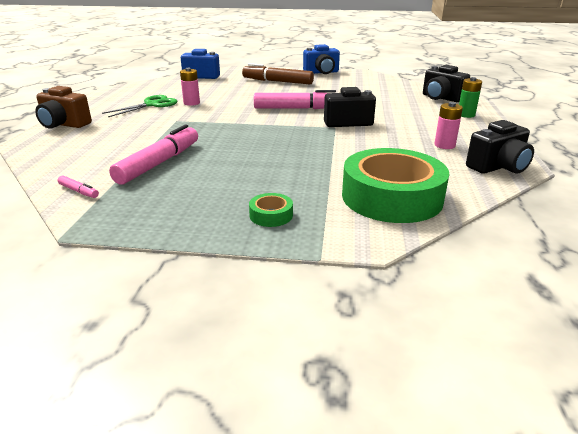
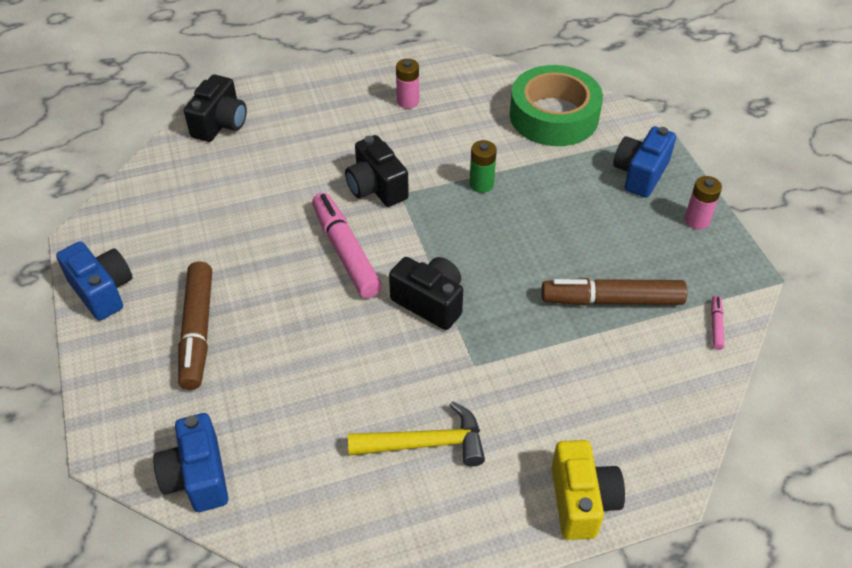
camera: 115 degrees left, 20 degrees up
(64, 124) = (581, 501): brown camera -> yellow camera
(152, 105) = (425, 444): green scissors -> yellow hammer
(159, 163) = (612, 300): pink marker -> brown marker
(191, 103) = (386, 392): pink battery -> pink battery (697, 220)
(271, 215) = (640, 174): green tape -> blue camera
(466, 115) = (289, 96): green battery -> green battery (481, 184)
(498, 167) = (443, 66): black camera -> black camera (430, 302)

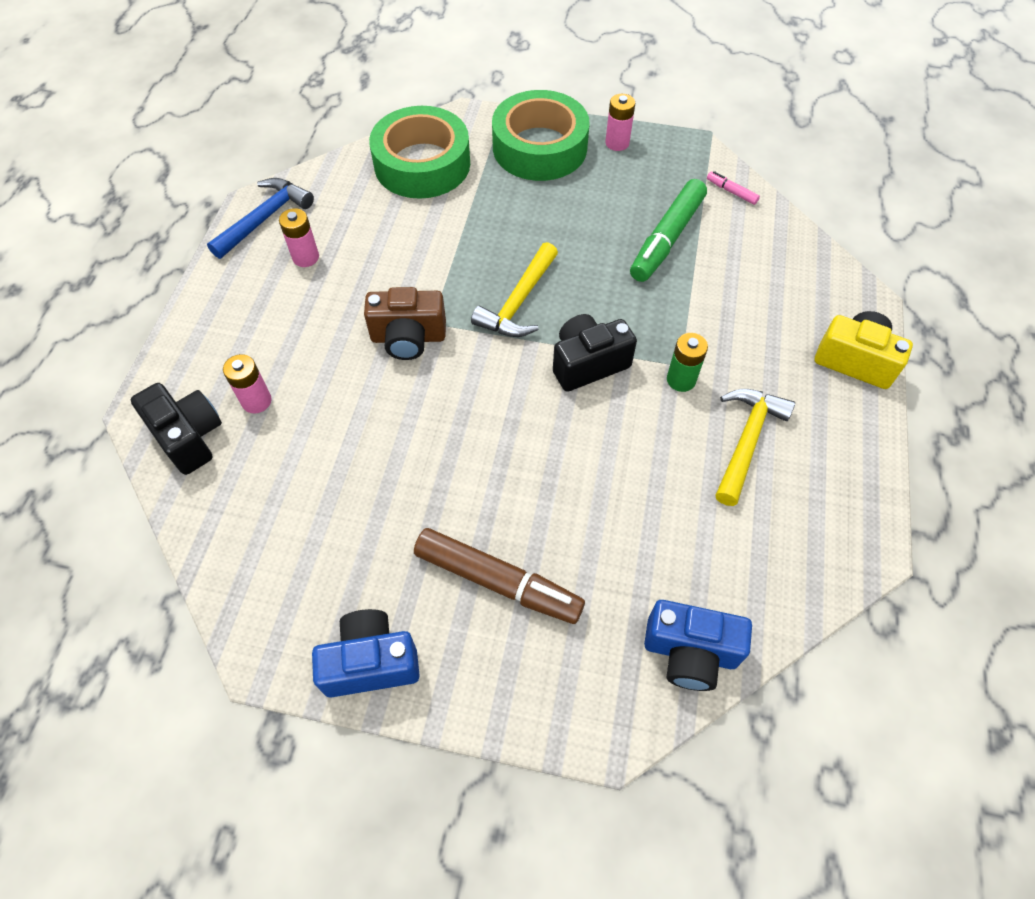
camera: 60 degrees left, 10 degrees up
(268, 139) = (256, 401): none -> pink battery
(345, 252) = (478, 402): pink marker -> none
(376, 187) = (408, 338): black camera -> brown camera
(426, 65) = (265, 219): none -> blue hammer
(460, 233) = (518, 302): none -> yellow hammer
(481, 184) = (468, 256): green battery -> green battery (681, 380)
(612, 300) = (667, 238): brown marker -> green marker
(640, 174) = (539, 147): blue camera -> green tape

